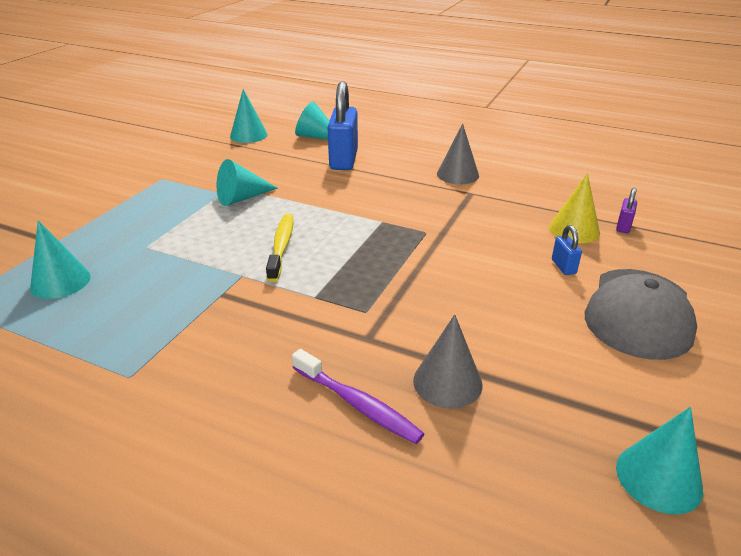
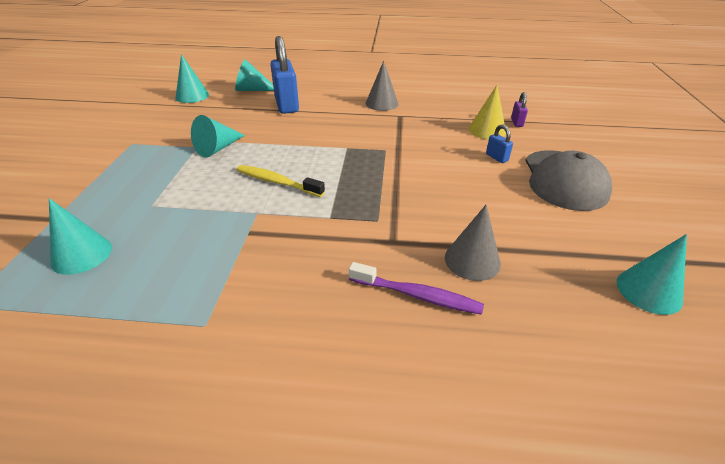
camera: 20 degrees left, 5 degrees up
(281, 246) = (277, 182): yellow toothbrush -> yellow toothbrush turned 45 degrees counterclockwise

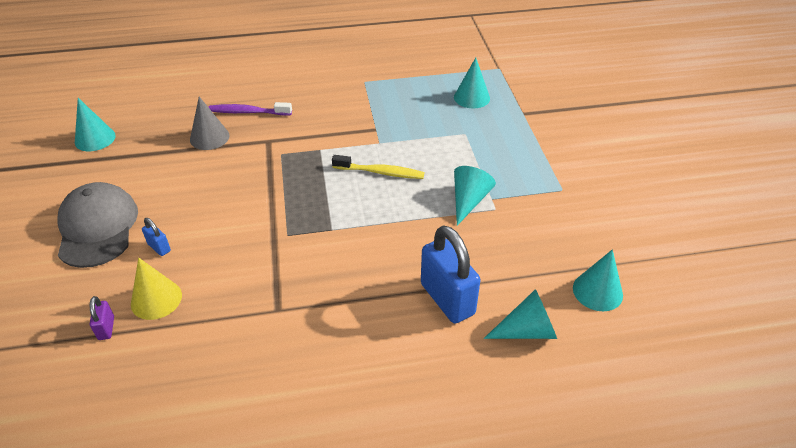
camera: 165 degrees right, 5 degrees up
(382, 103) = (308, 336): grey cone -> none

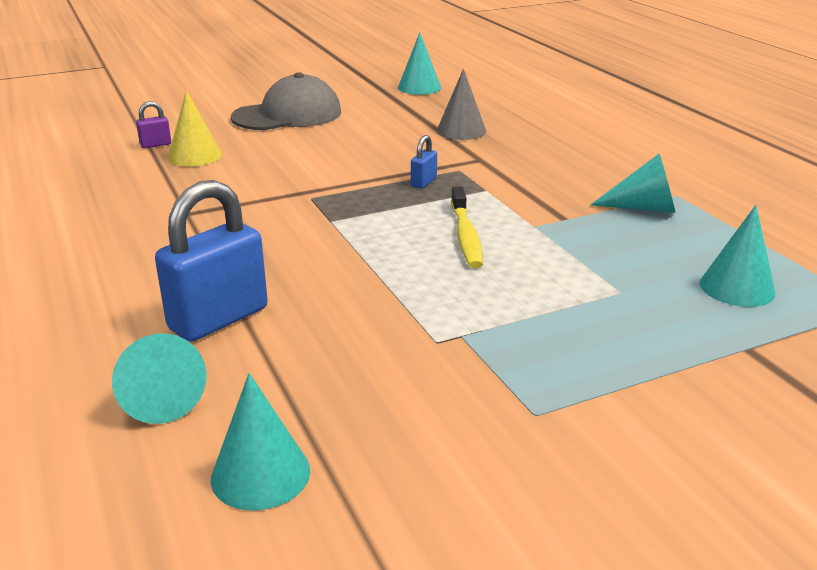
camera: 75 degrees right, 15 degrees down
(159, 247) = (268, 143): blue padlock -> blue padlock (423, 182)
(248, 112) = (527, 139): purple toothbrush -> none
(469, 200) = (443, 314): turquoise cone -> turquoise cone (644, 208)

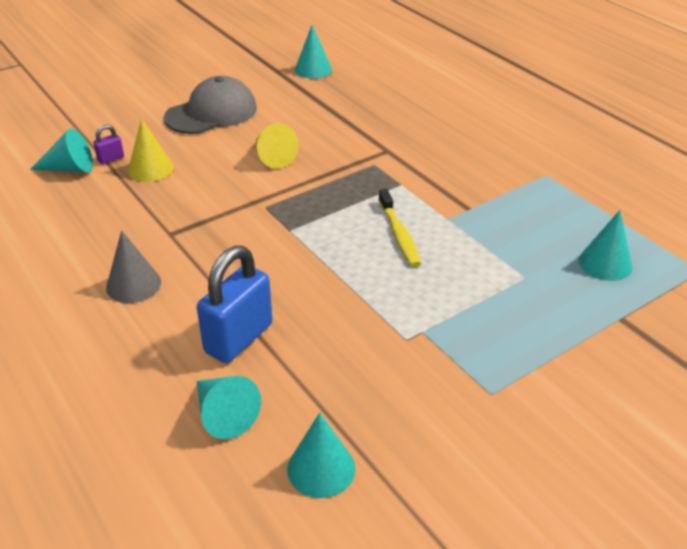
camera: 10 degrees left, 10 degrees up
(340, 155) = (272, 157): none -> yellow cone
(423, 182) = (350, 181): blue padlock -> none
(461, 130) = (363, 119): grey cone -> grey cone (133, 284)
(644, 208) = (525, 191): turquoise cone -> turquoise cone (70, 168)

